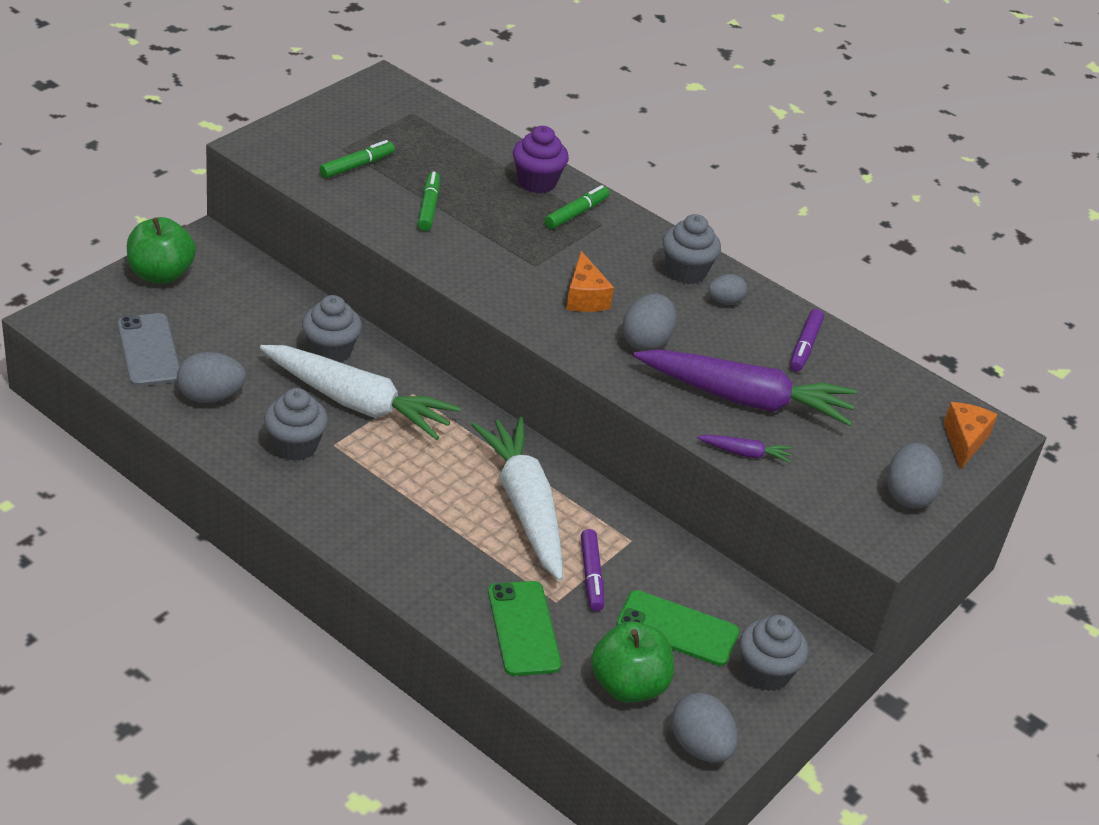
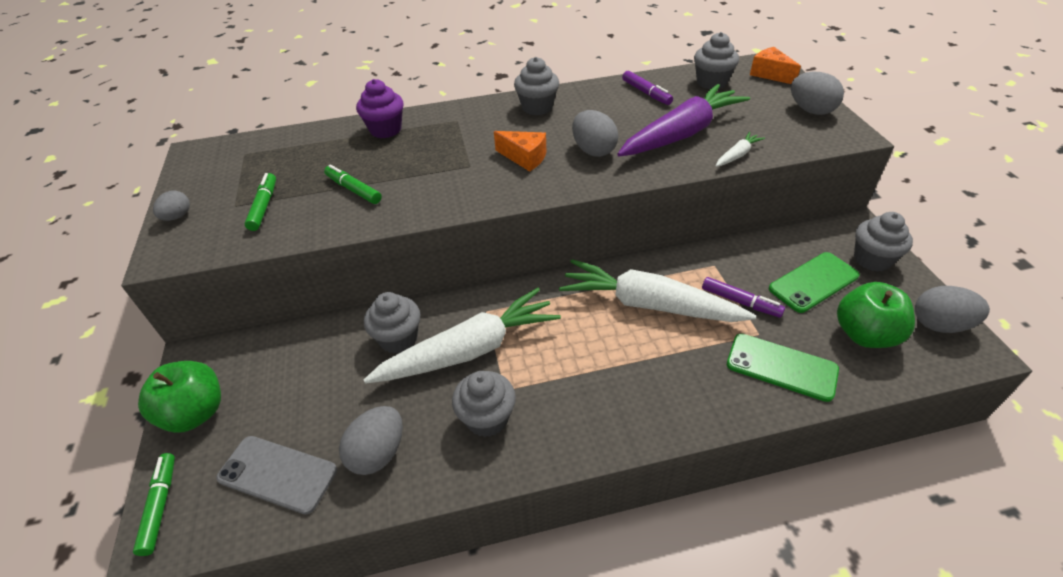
camera: 45 degrees left, 5 degrees up
(576, 213) = (435, 126): green marker -> green marker (160, 506)
(725, 301) = (579, 104): grey egg -> grey egg (177, 216)
(745, 453) = (737, 155): purple carrot -> white carrot
(888, 394) = (711, 82): none -> grey cupcake

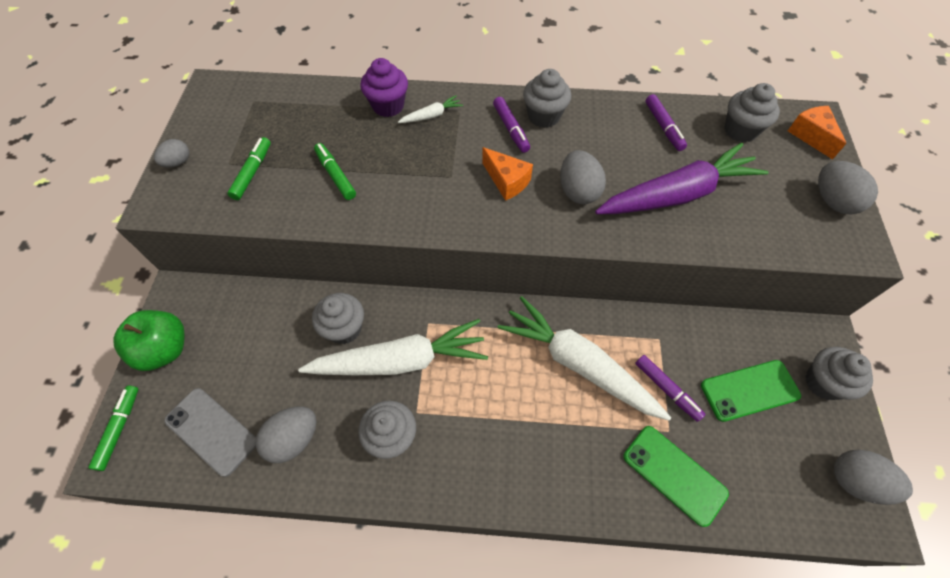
camera: 15 degrees right, 15 degrees up
(511, 122) = (511, 129): none -> purple marker
(737, 155) = (723, 241): white carrot -> white carrot (431, 115)
(864, 334) = (772, 466): green apple -> none

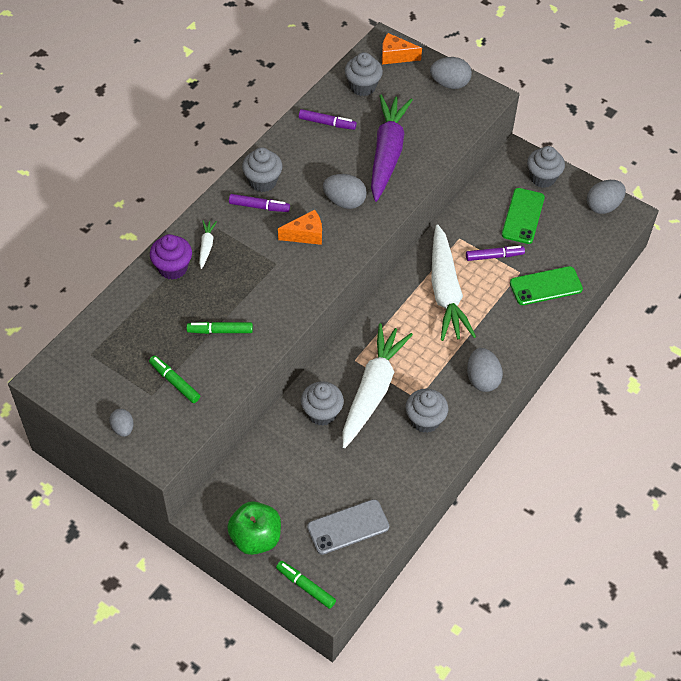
camera: 60 degrees left, 5 degrees down
(294, 439) = (388, 478): grey egg -> grey egg (482, 379)
(578, 364) = (446, 291): white carrot -> white carrot turned 75 degrees counterclockwise

